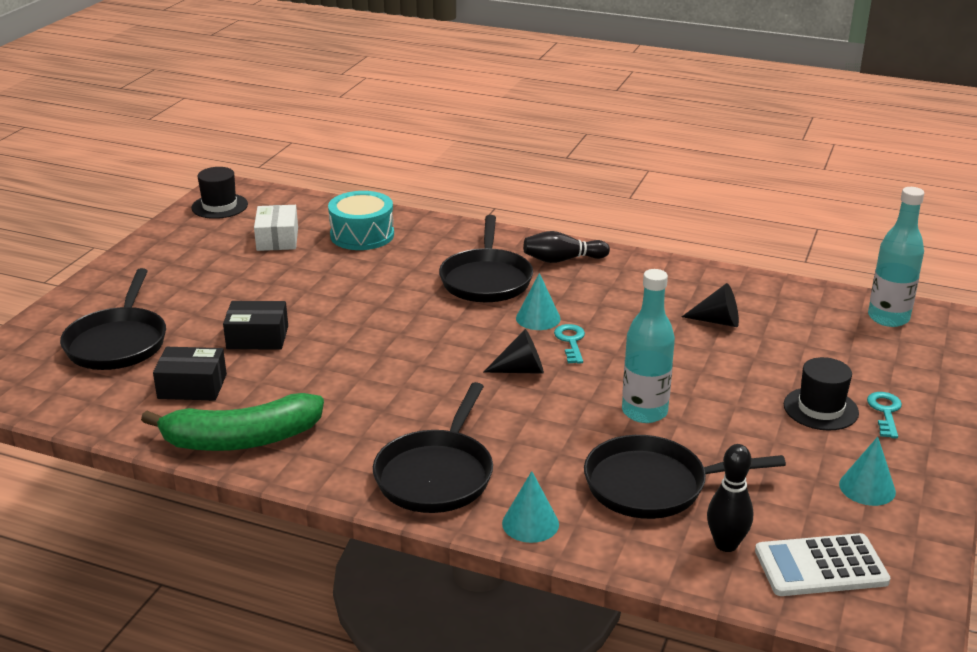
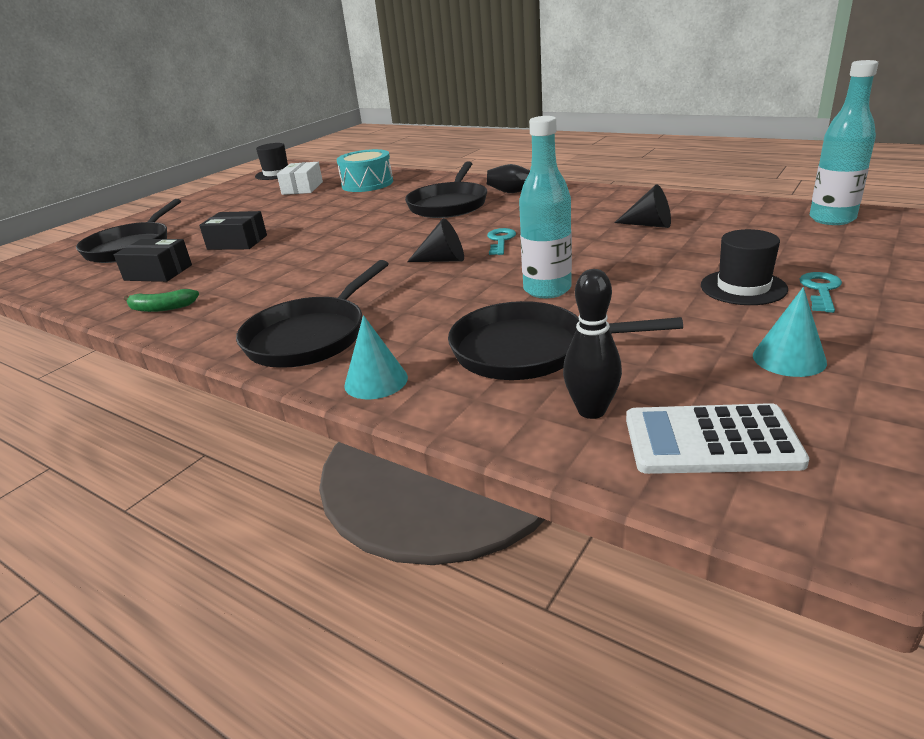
camera: 15 degrees right, 0 degrees up
(241, 439) = (162, 308): green banana -> green banana, size x0.47
(538, 318) = (479, 226): turquoise cone -> none

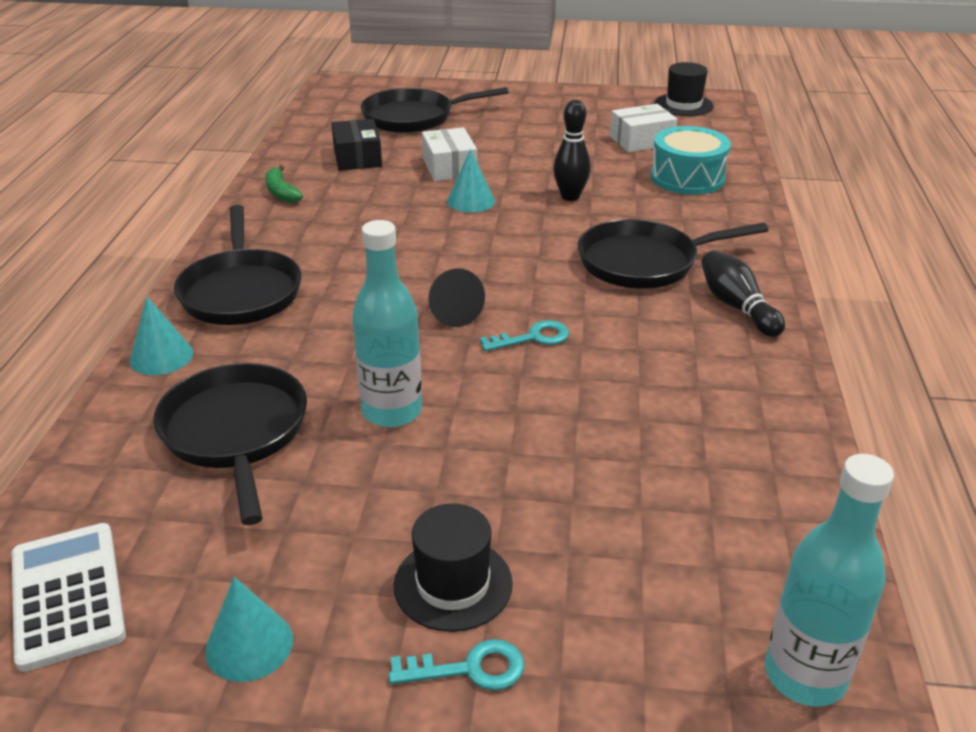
camera: 60 degrees right, 5 degrees up
(237, 242) = (449, 167): black box -> white box
(300, 240) = (471, 201): none -> turquoise cone
(310, 336) = (241, 291): black pan -> black pan turned 105 degrees counterclockwise
(591, 410) = (119, 503): black bowling pin -> black bowling pin (570, 196)
(649, 225) = (659, 457): black cone -> none

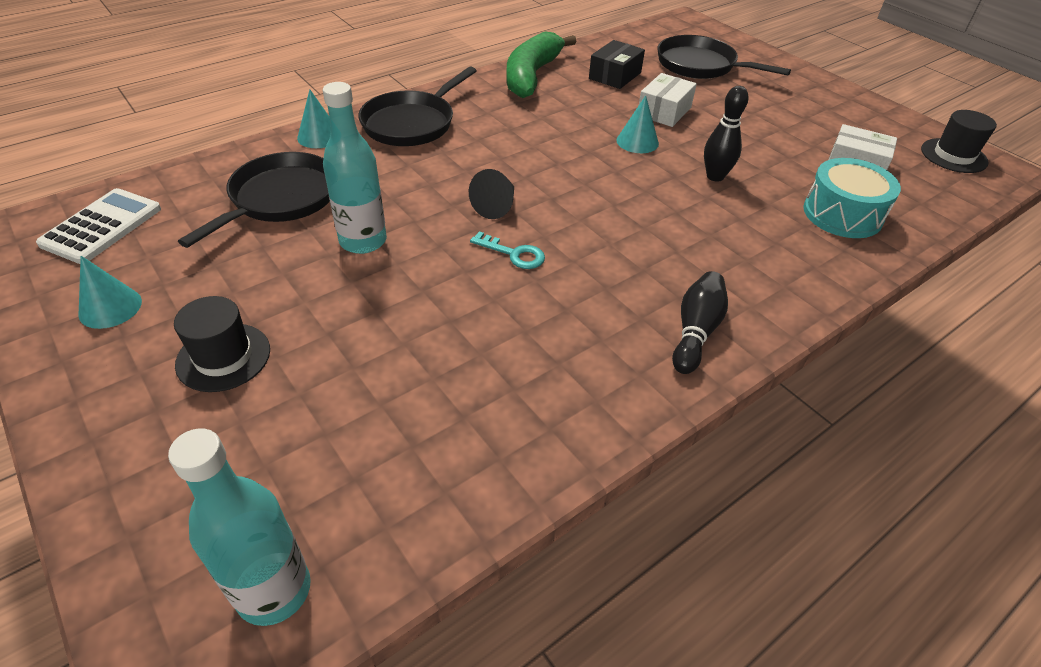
camera: 45 degrees right, 10 degrees up
(281, 192) = (532, 76): green banana -> green banana, size x2.14
(469, 668) = (153, 406): turquoise key -> none
(644, 262) = (684, 254): black pan -> none

